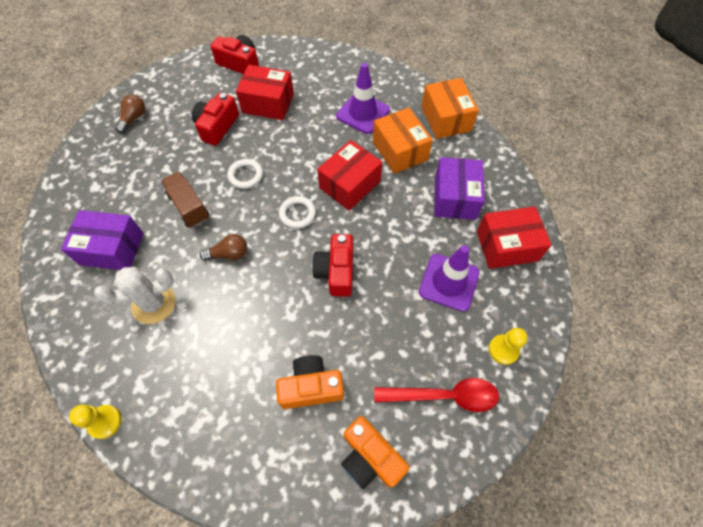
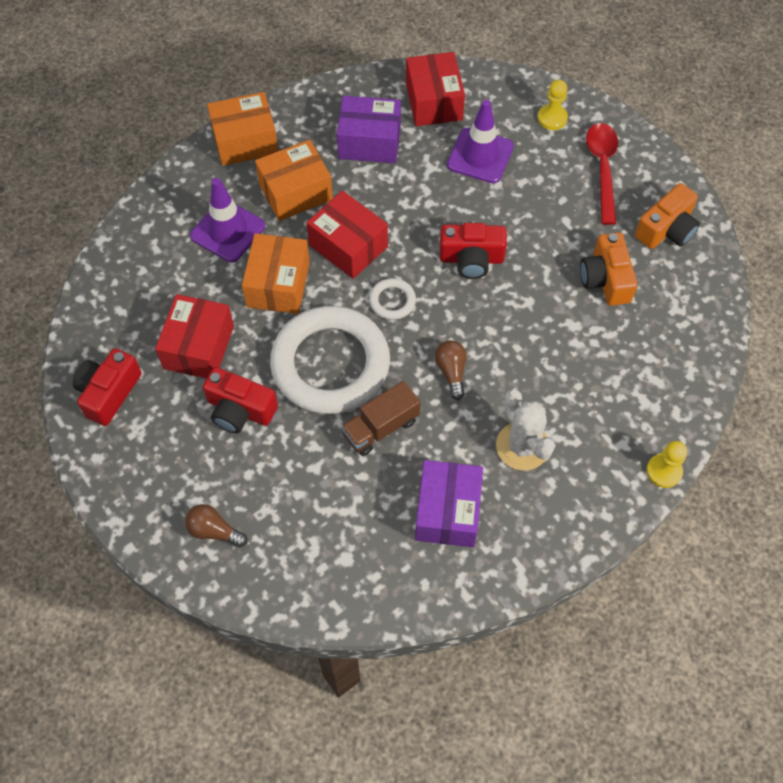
camera: 90 degrees left, 0 degrees up
(246, 175) = (330, 364): white ring -> white ring, size x2.46
(316, 143) = (278, 284): none -> orange box

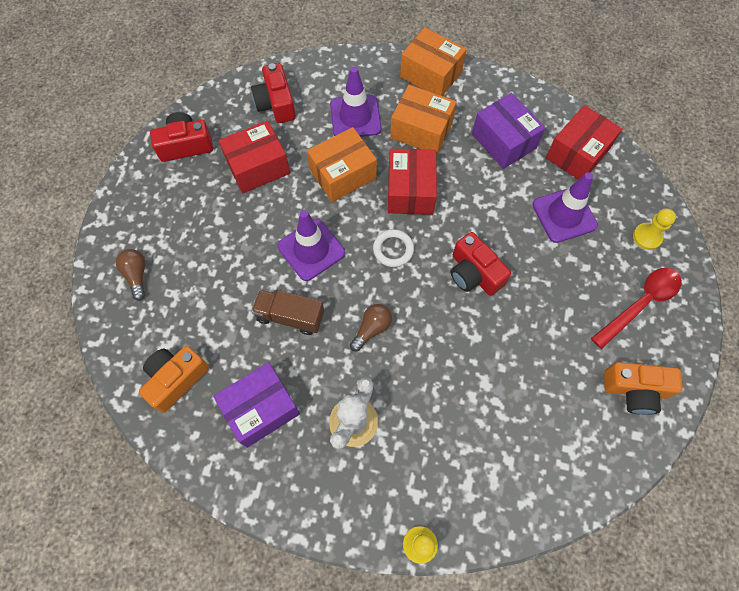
camera: 50 degrees right, 5 degrees up
(240, 410) = (233, 223): red camera -> red camera (276, 103)
(330, 364) = (311, 249): white ring -> purple traffic cone
(605, 279) = (546, 377): orange camera -> orange camera (176, 379)

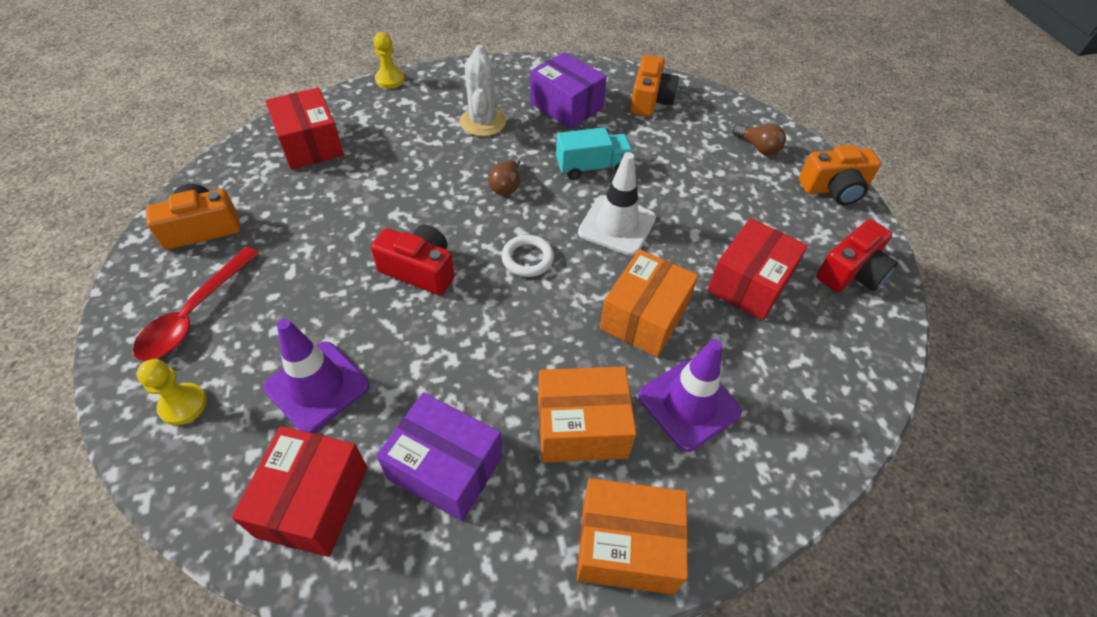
camera: 150 degrees right, 15 degrees down
(123, 209) = (834, 189): none -> orange camera
(261, 409) = (566, 106): purple box -> purple box turned 75 degrees counterclockwise
(276, 103) = (808, 374): red camera -> none
(290, 316) = (592, 167): brown truck -> turquoise truck
(311, 249) = (617, 225): purple traffic cone -> white traffic cone
(410, 191) = (546, 331): red box -> red box (310, 144)

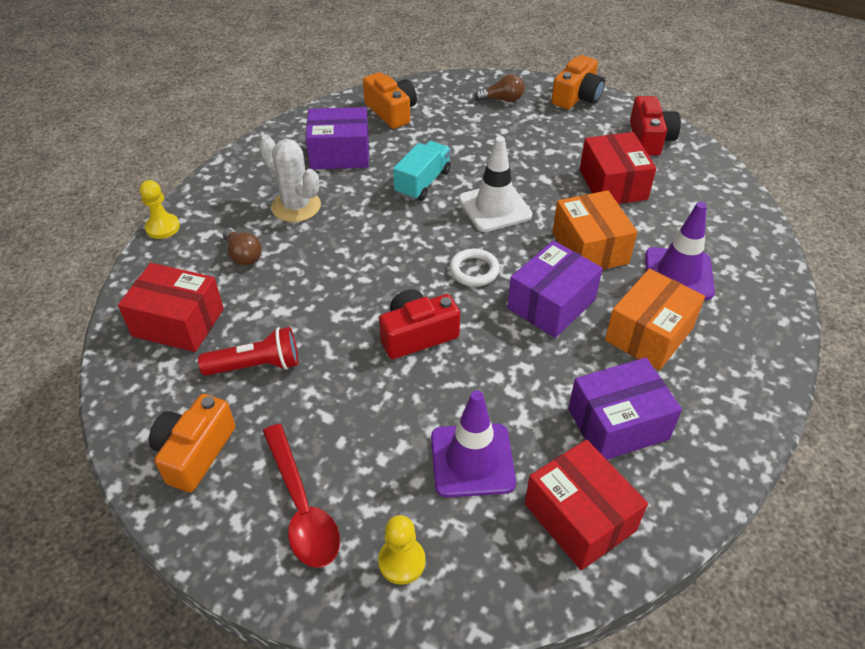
camera: 45 degrees left, 5 degrees down
(306, 205) = (256, 365): none -> red flashlight
(506, 184) = (384, 235): brown light bulb -> brown light bulb (243, 255)
(543, 332) = (551, 304): none -> purple box
(627, 545) = (754, 368): orange box -> none

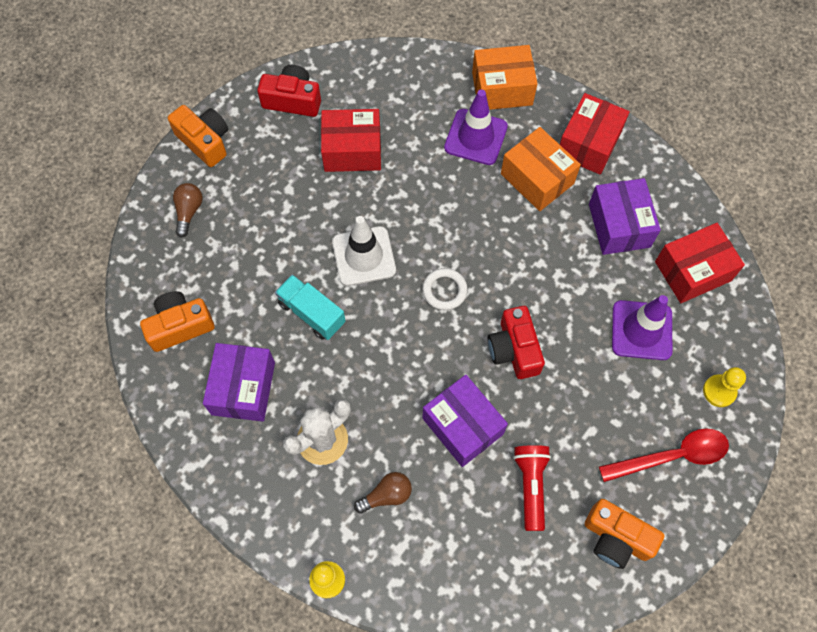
camera: 80 degrees left, 20 degrees up
(178, 322) = (469, 557): red box -> red box (589, 144)
(551, 304) = (494, 239): purple box -> purple box (462, 426)
(590, 248) = (433, 192): orange box -> orange box (502, 88)

